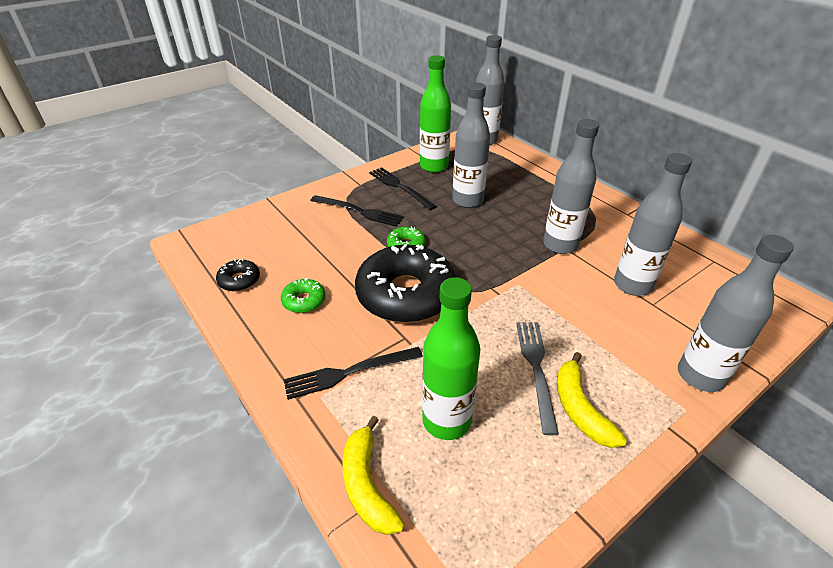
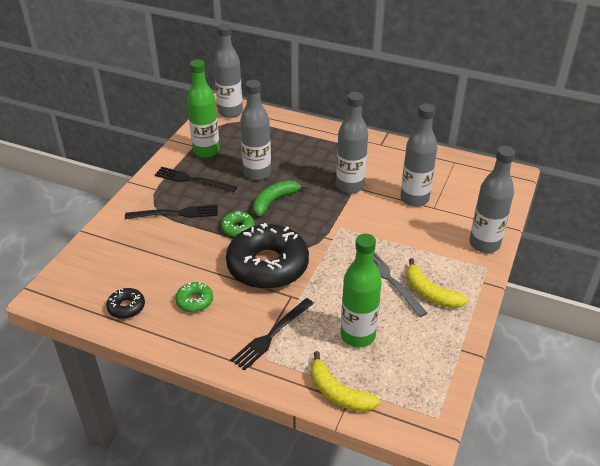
camera: 30 degrees left, 0 degrees up
(464, 232) = (274, 201): none -> green banana

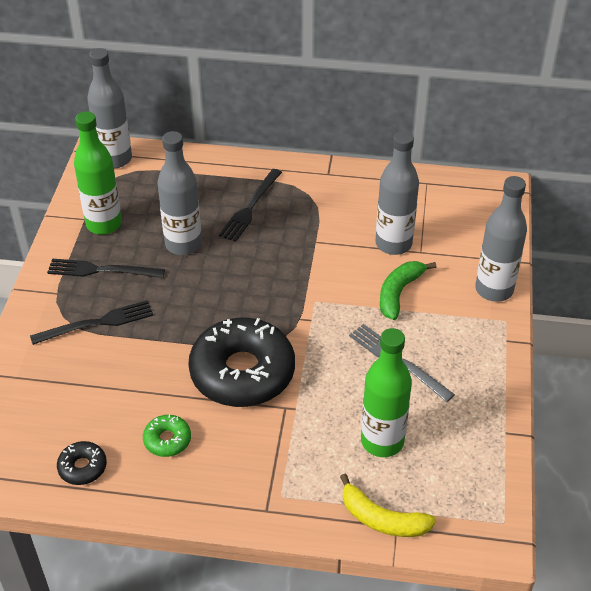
camera: 15 degrees left, 5 degrees up
(238, 228) = (186, 328): green donut -> none
(272, 335) = (279, 463): black fork -> black fork (250, 207)
(274, 201) = (220, 281): green banana -> green banana (399, 293)
(350, 186) = (308, 241): grey bottle -> none
(430, 293) = (449, 368): yellow banana -> none

